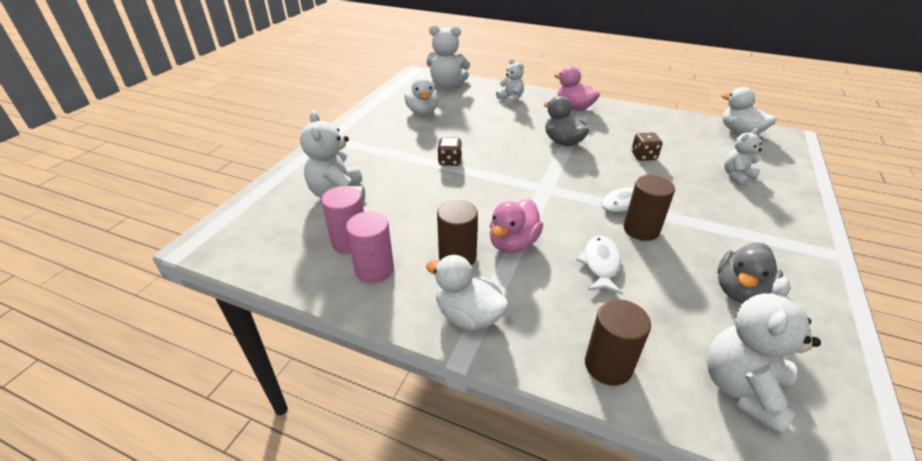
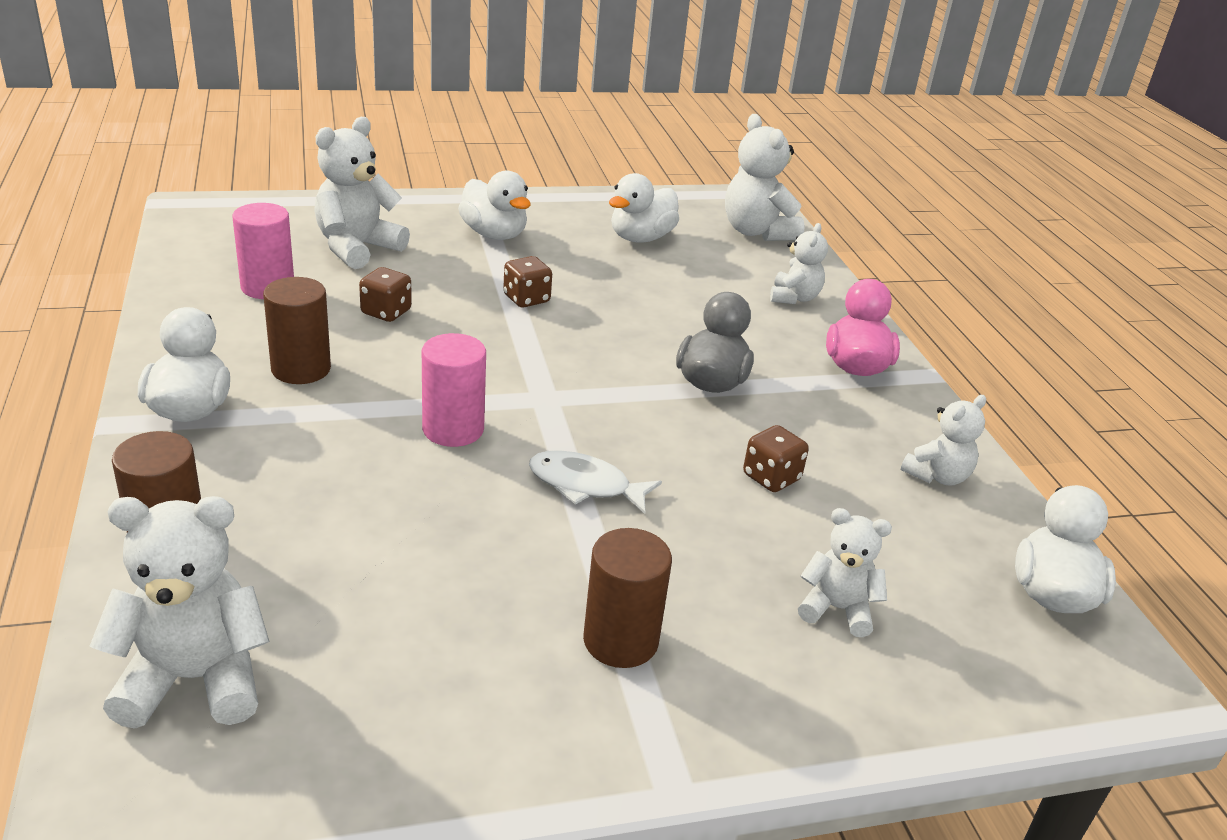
camera: 50 degrees right, 5 degrees down
(374, 147) = (494, 234): none -> white duck
(374, 270) = (228, 320): pink cylinder -> pink cylinder (453, 429)
(422, 208) = (386, 312): none -> brown dice
(513, 243) = (370, 404): pink duck -> none
(600, 264) = (387, 492): white fish -> none
(641, 229) = (519, 516): brown cylinder -> brown cylinder (620, 640)
(660, 123) = (937, 476): none -> white teddy bear
(739, 290) = (438, 652): grey duck -> none

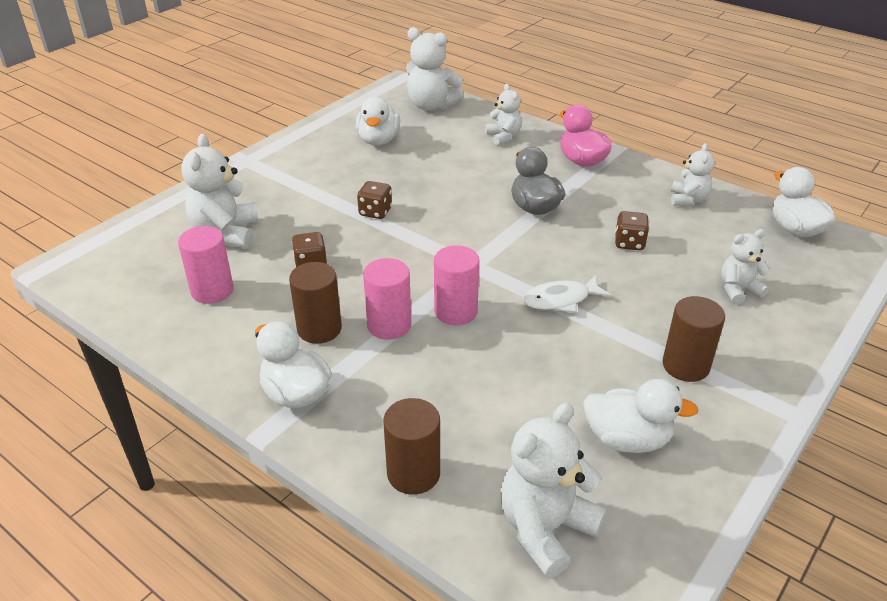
camera: 35 degrees left, 5 degrees up
(368, 403) = (389, 325): none -> pink cylinder
(494, 234) = (294, 180): white duck -> white duck (627, 439)

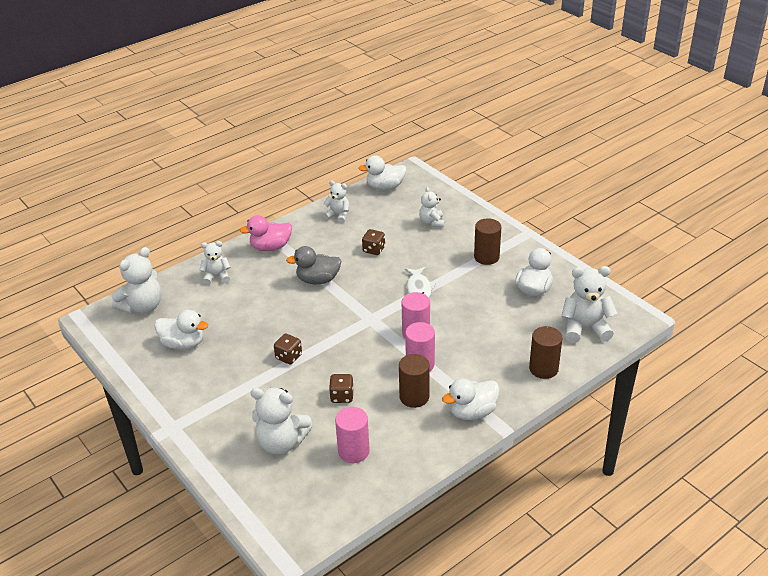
camera: 75 degrees left, 0 degrees up
(545, 528) = (585, 328): white teddy bear -> white teddy bear turned 120 degrees clockwise

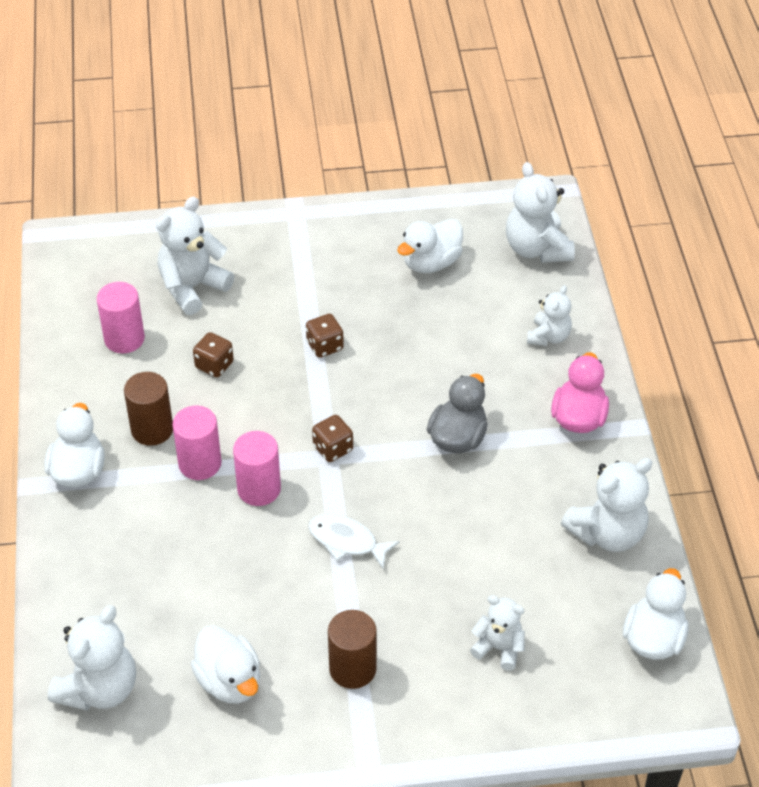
camera: 120 degrees right, 10 degrees up
(338, 216) = (607, 533): white teddy bear -> white teddy bear, size x1.65
(374, 250) = (481, 534): brown dice -> brown dice (333, 448)
(543, 369) = (75, 587): brown cylinder -> none

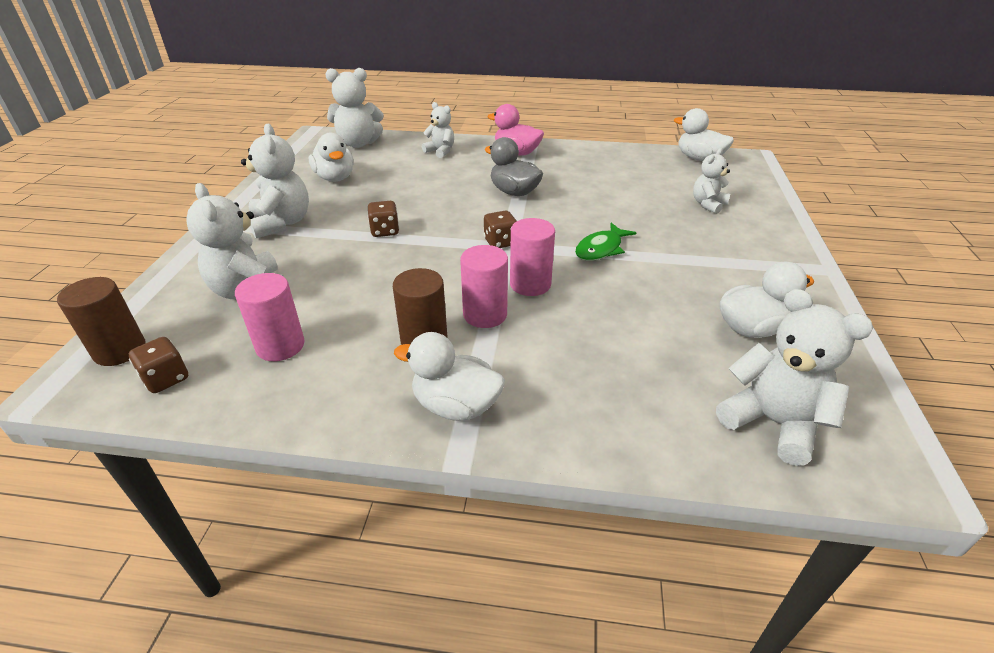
camera: 75 degrees left, 10 degrees down
(214, 365) = (364, 290): brown dice -> brown dice (166, 379)
(346, 541) = (601, 249): white fish -> green fish
(352, 669) = (731, 263): brown cylinder -> brown cylinder (120, 350)
(607, 533) = (615, 159): white teddy bear -> white teddy bear (282, 223)

